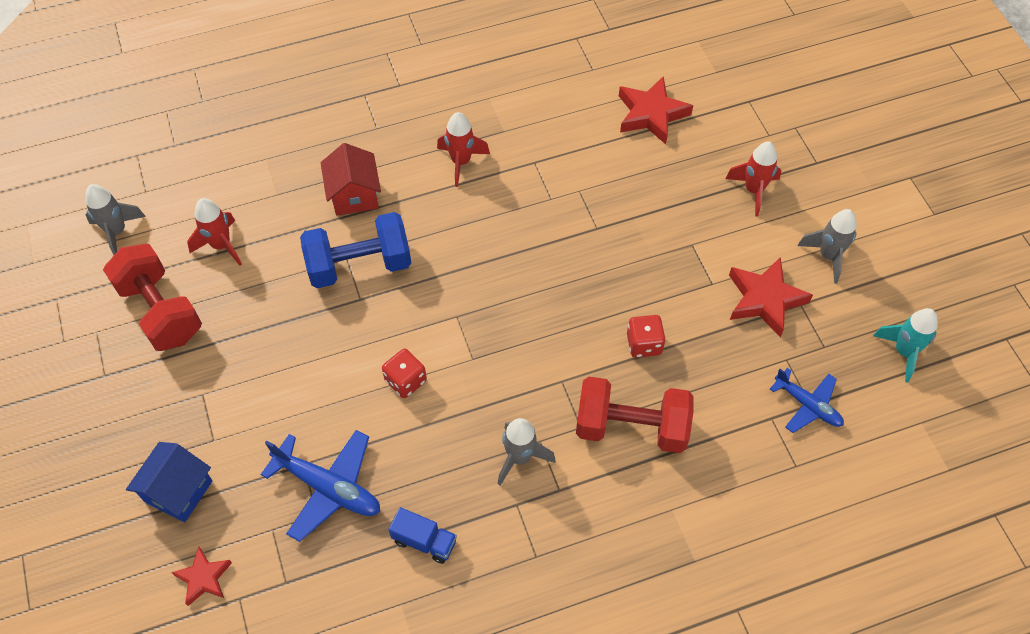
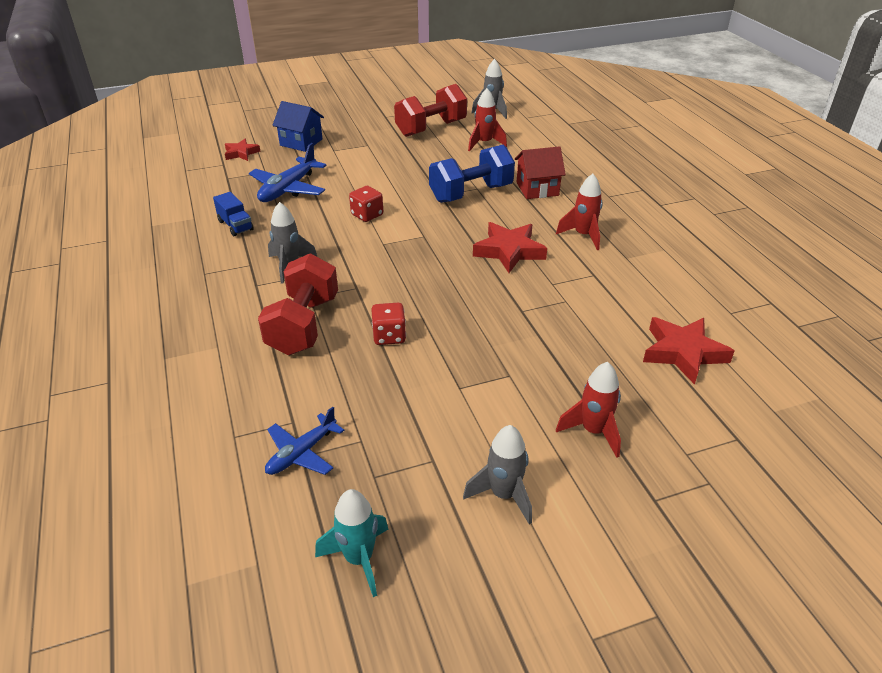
camera: 90 degrees right, 20 degrees down
(359, 265) = (471, 193): blue dumbbell -> blue dumbbell turned 75 degrees clockwise
(424, 541) = (235, 225): blue truck -> blue truck turned 60 degrees counterclockwise
(764, 299) = (439, 428): red star -> red star (509, 251)

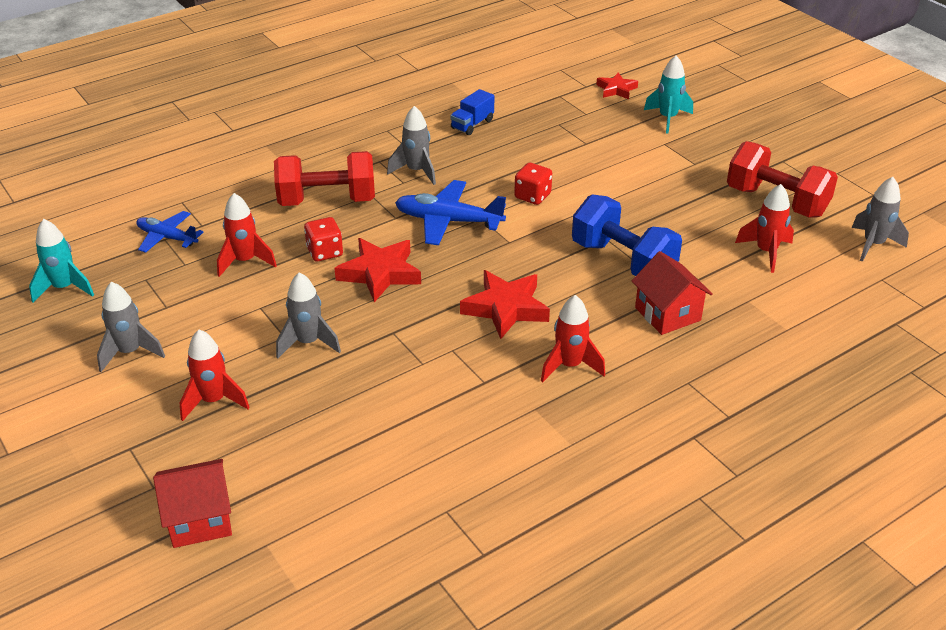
camera: 75 degrees right, 0 degrees up
(288, 189) = (558, 136): blue plane -> blue plane (448, 221)
(301, 142) = (667, 118): blue house -> turquoise rocket
(378, 392) = (245, 261): none -> red rocket
(523, 361) = (308, 343): none -> grey rocket
(683, 353) = (352, 465): red star -> red star (380, 273)
(749, 451) = (200, 519): none -> red house

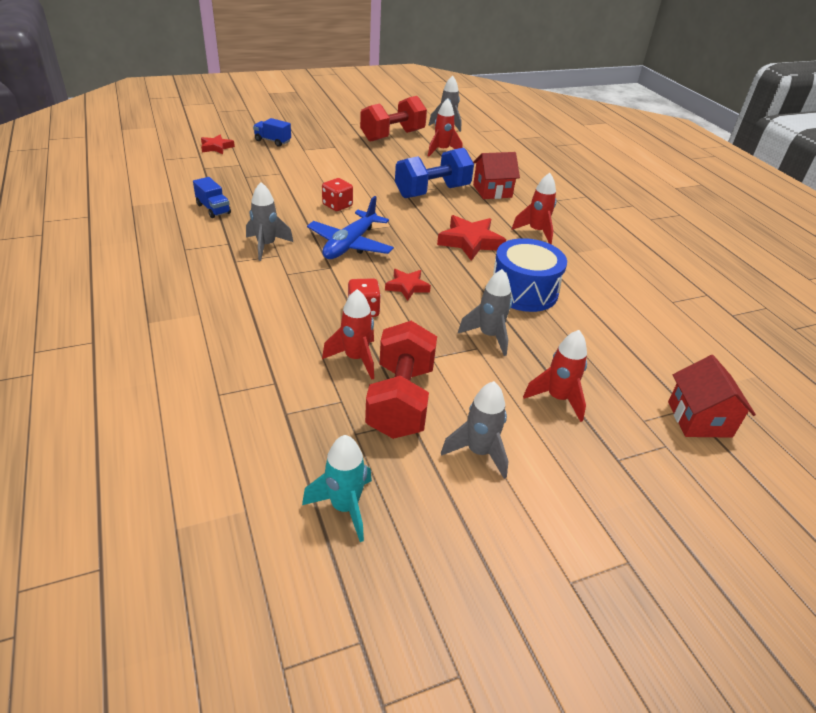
camera: 80 degrees left, 0 degrees up
(167, 237) = (285, 411): blue plane -> none
(327, 201) = (282, 298): red dumbbell -> red dumbbell (400, 400)
(380, 273) = (407, 287): red star -> red star, size x0.60
(410, 363) = (524, 291): none -> blue drum
(667, 118) = (272, 141): turquoise rocket -> blue truck

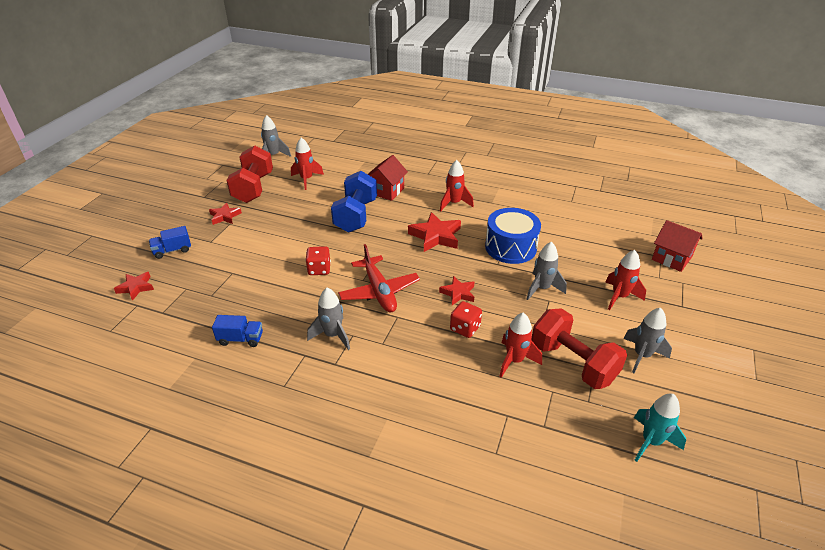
camera: 45 degrees left, 0 degrees up
(340, 141) = (225, 216): none -> red star
(350, 244) = (379, 291): blue plane -> red plane

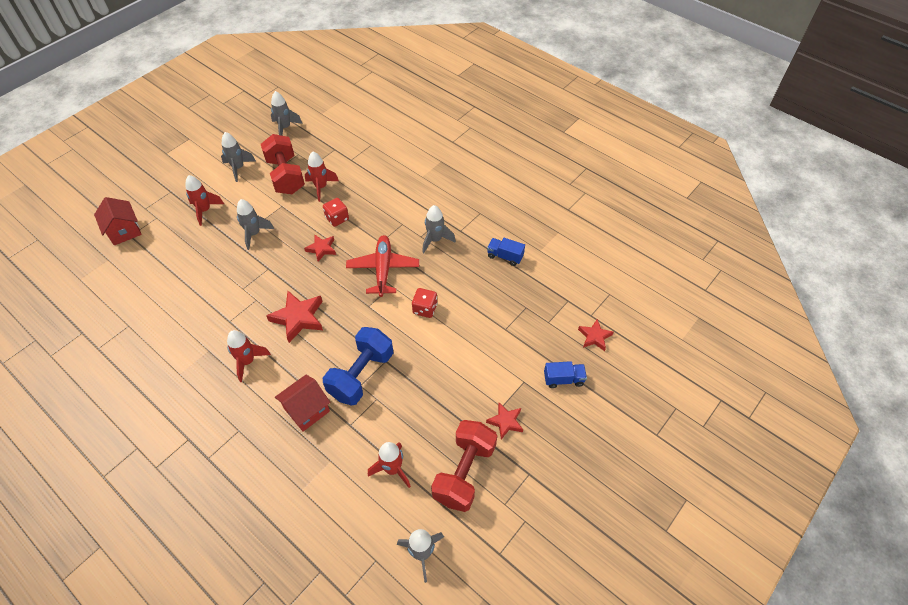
camera: 160 degrees left, 15 degrees up
(510, 247) = (242, 283): blue drum -> none
(651, 442) = (285, 128): turquoise rocket -> grey rocket

